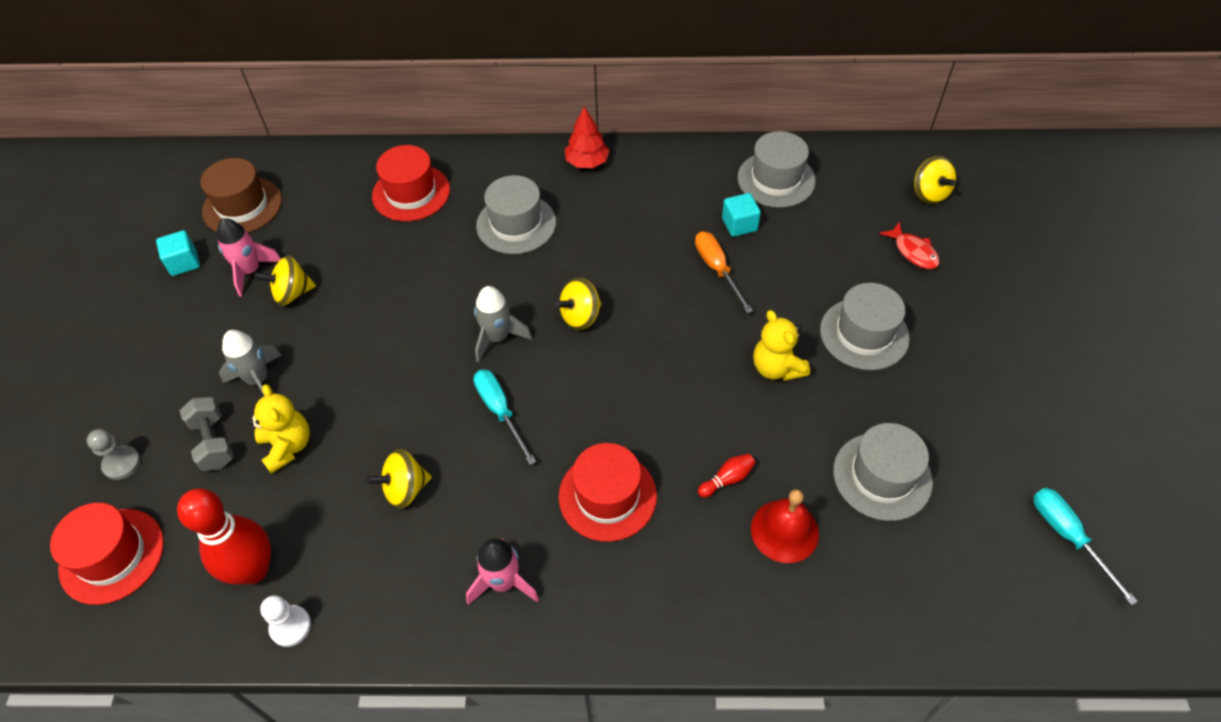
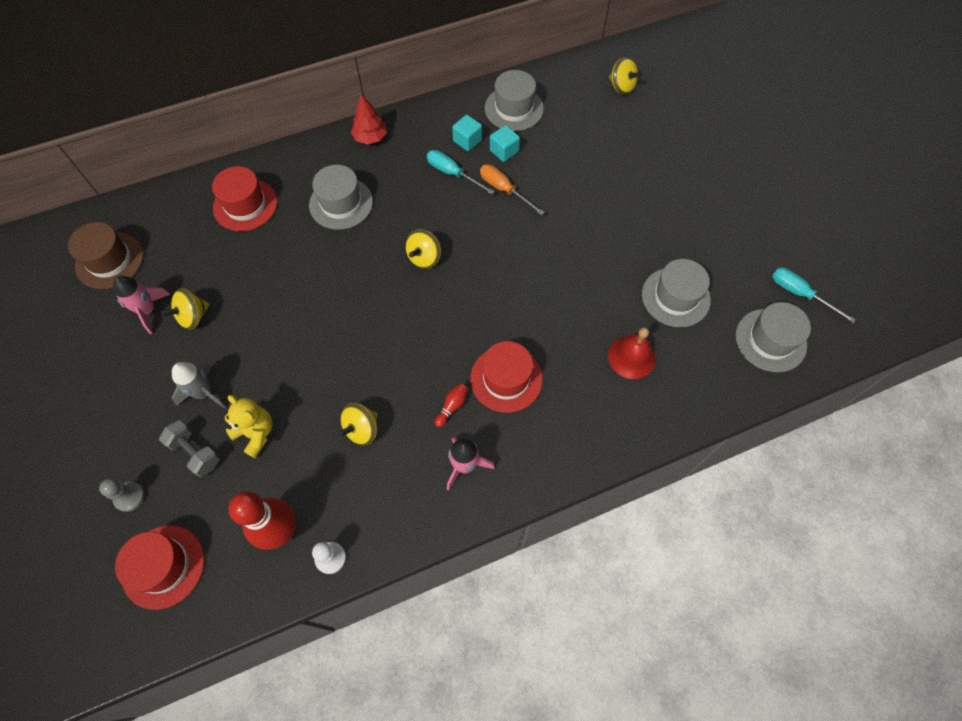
camera: 25 degrees left, 10 degrees up
(184, 262) = (86, 323): turquoise cube -> turquoise cube (467, 140)
(497, 337) = (371, 294): grey rocket -> none
(500, 411) = (401, 348): turquoise screwdriver -> turquoise screwdriver (452, 173)
(727, 479) = (579, 337): red bowling pin -> red bowling pin (452, 406)
(776, 368) = (576, 247): yellow teddy bear -> none
(864, 334) = (622, 203): grey hat -> grey hat (770, 340)
(913, 252) = (629, 133): red fish -> none

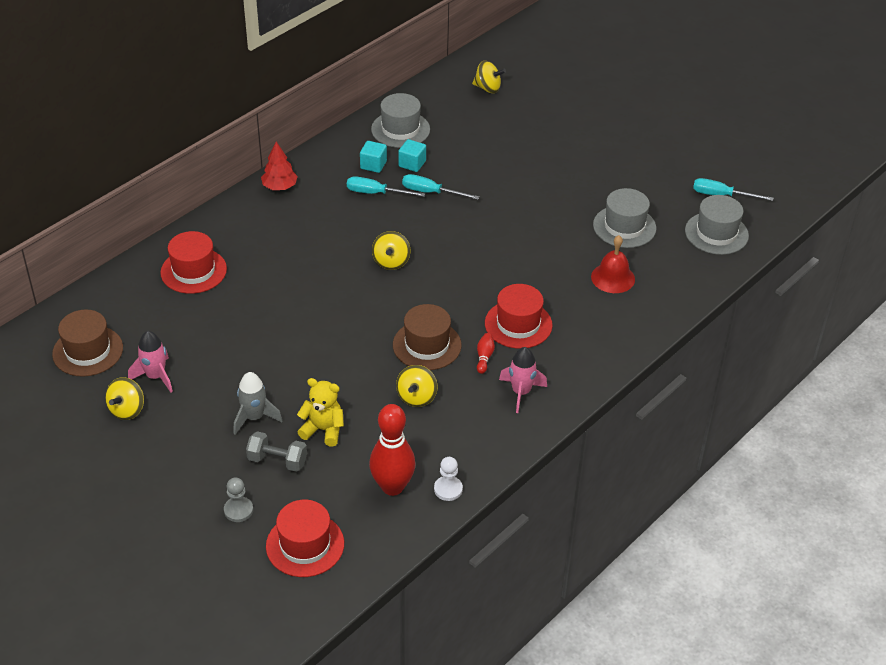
camera: 25 degrees left, 20 degrees down
(193, 317) = (203, 367): yellow spinning top -> yellow spinning top (127, 410)
(341, 203) = (286, 244): grey hat -> none
(405, 370) = (427, 345): none -> brown hat
(504, 190) = (431, 192): orange screwdriver -> turquoise screwdriver

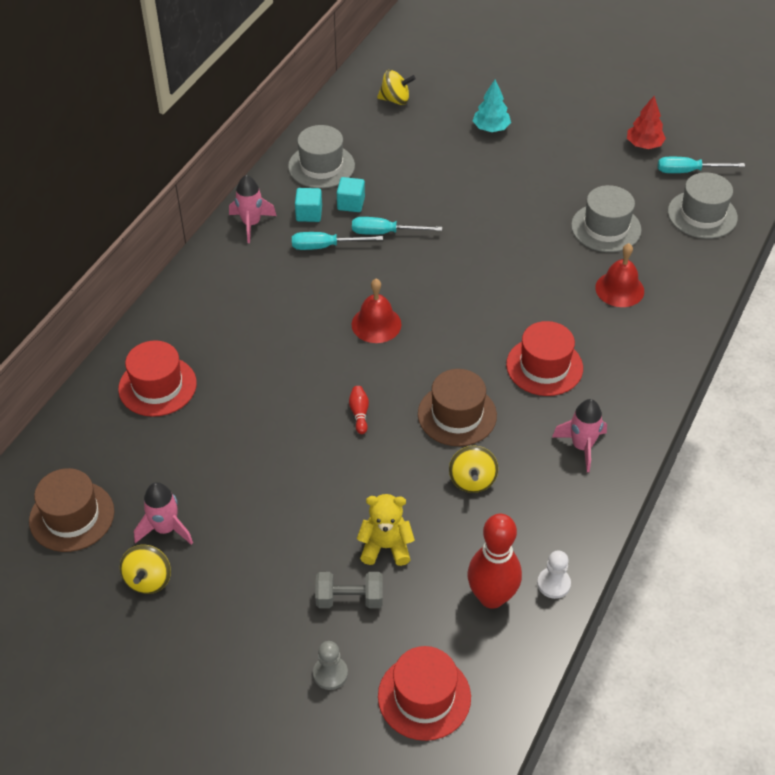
camera: 15 degrees left, 5 degrees up
(254, 417) = (301, 551): grey rocket -> none
(279, 187) = (215, 262): red tree -> red tree (644, 145)
(322, 163) = (251, 224): none -> pink rocket
(391, 262) = (376, 324): yellow spinning top -> red bell
(484, 357) = (525, 414): red bowling pin -> red bowling pin (359, 413)
(561, 127) = (491, 128): none -> turquoise tree

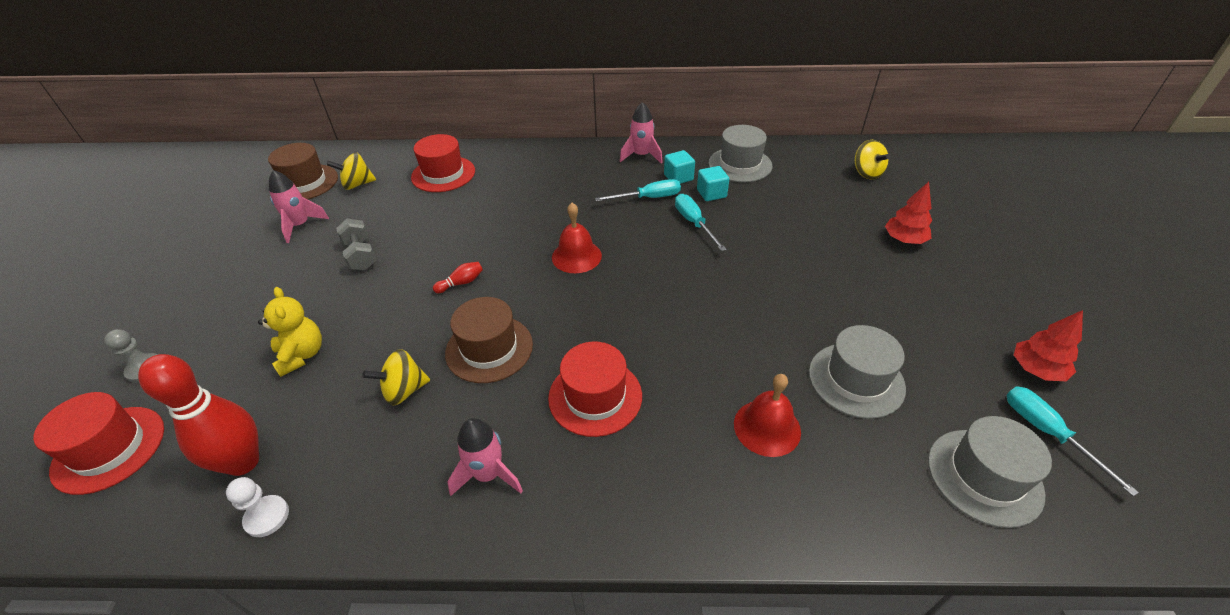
camera: 65 degrees right, 5 degrees down
(148, 580) = (248, 235): yellow spinning top -> yellow spinning top (357, 184)
(326, 246) = (648, 198): turquoise screwdriver -> turquoise screwdriver turned 105 degrees clockwise
(349, 599) = (235, 352): grey dumbbell -> grey dumbbell (361, 255)
(491, 128) = (904, 240): turquoise tree -> red tree

